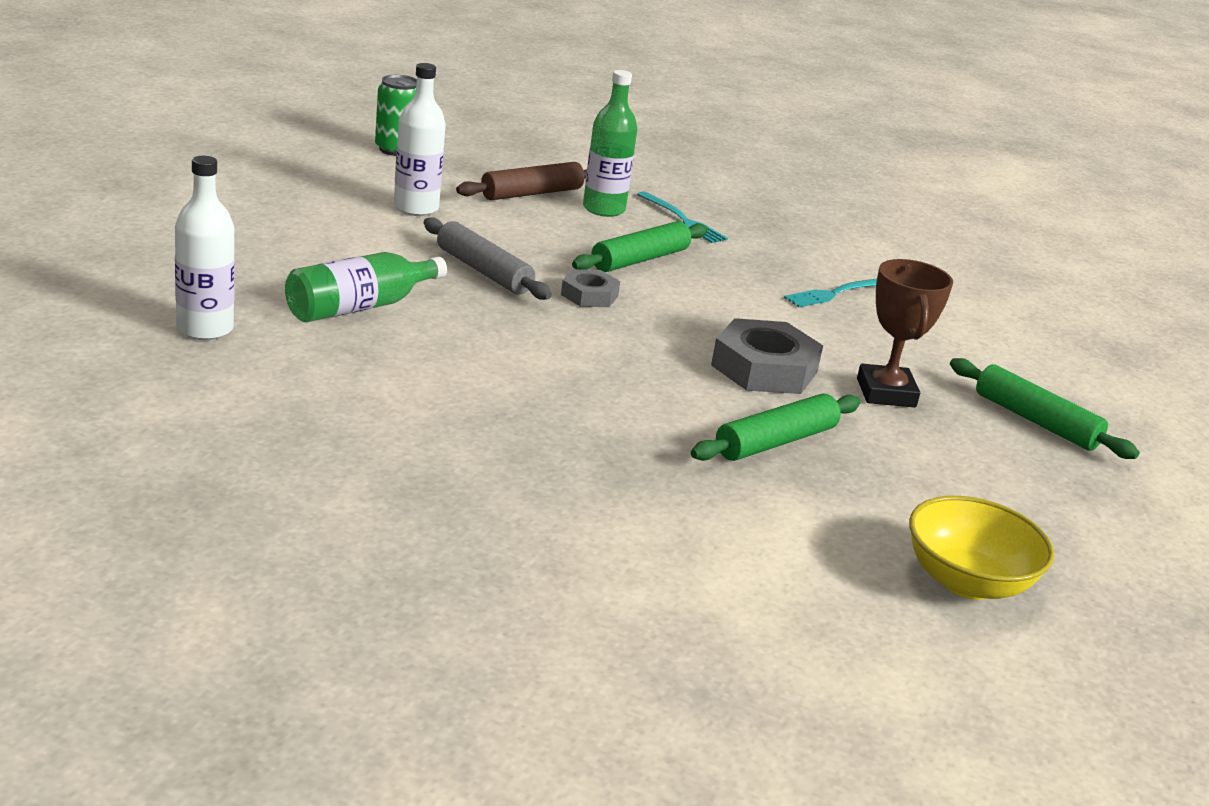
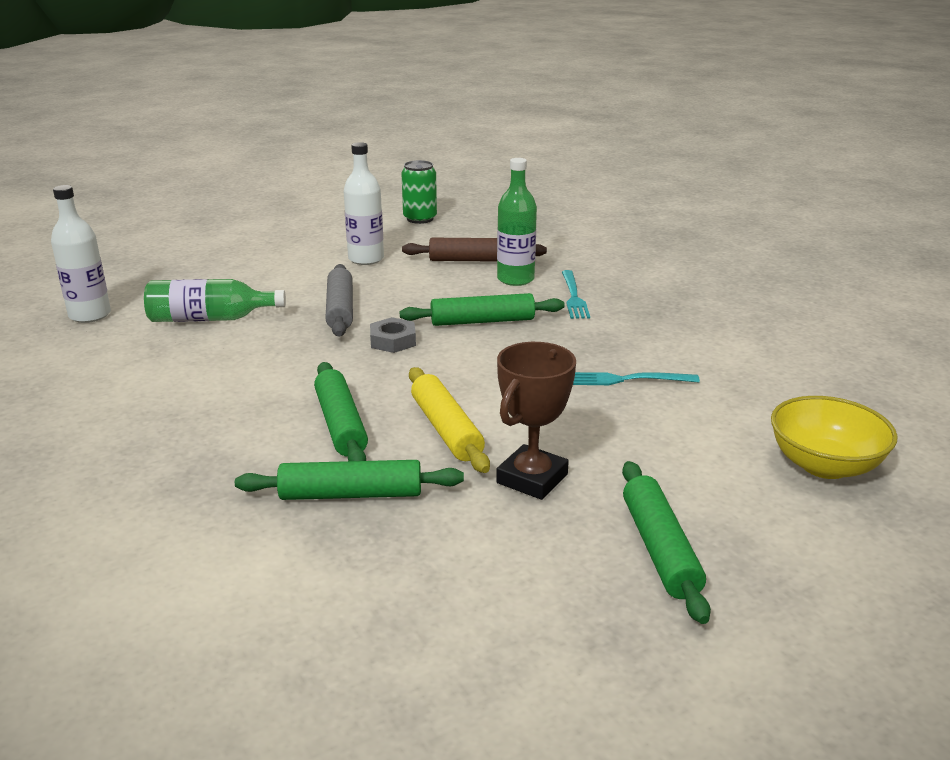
camera: 40 degrees right, 0 degrees up
(671, 385) = (340, 424): none -> green rolling pin
(764, 368) = (446, 429): grey nut -> yellow rolling pin
(967, 582) = (313, 688): yellow bowl -> yellow bowl (824, 465)

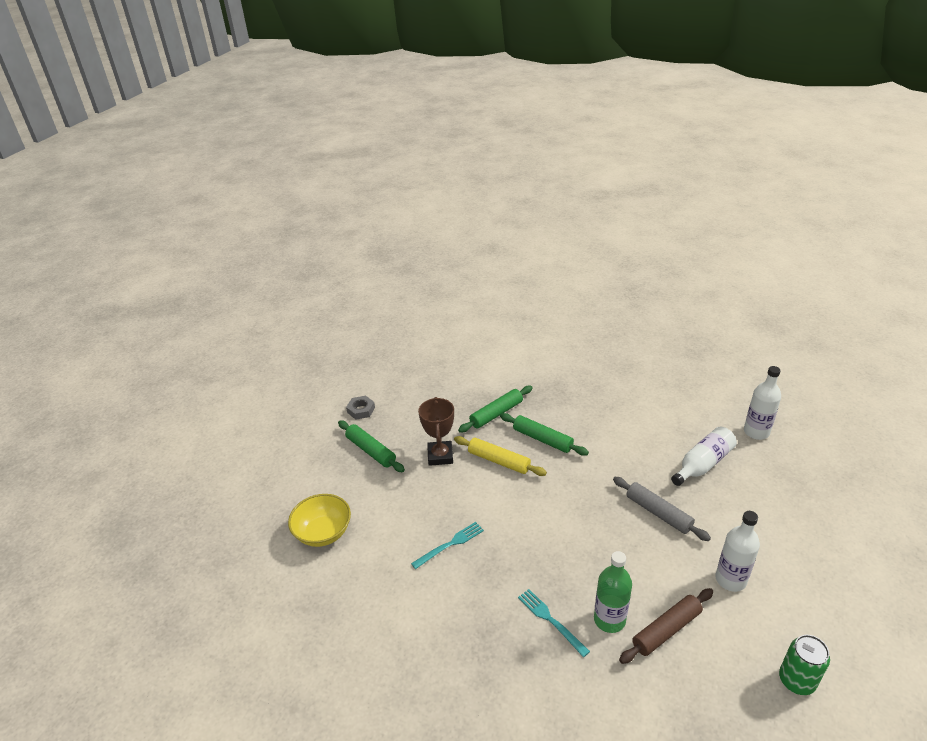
camera: 145 degrees right, 10 degrees up
(210, 319) = (702, 464): green bottle -> white bottle
(393, 341) = (595, 504): grey nut -> grey nut (361, 410)
(482, 321) = (573, 552): green rolling pin -> none

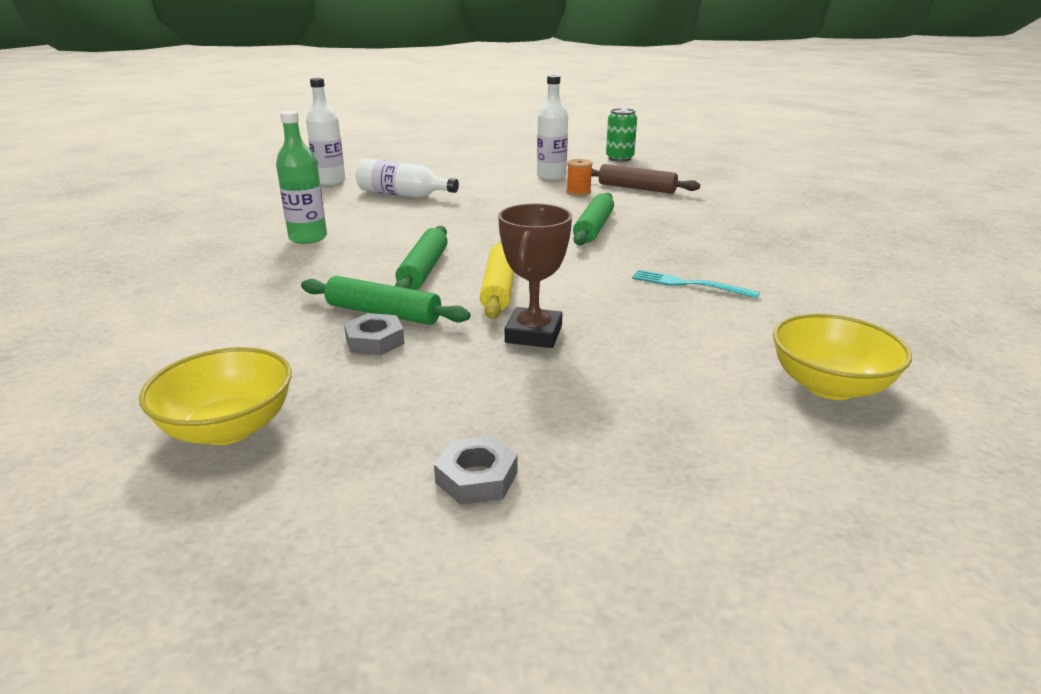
camera: 120 degrees left, 10 degrees down
(371, 451) = (594, 409): green rolling pin -> green rolling pin (593, 228)
(432, 364) = (228, 428): none -> yellow bowl
(440, 456) = (533, 334): brown trophy -> brown trophy turned 45 degrees counterclockwise
(470, 406) = (375, 341): none -> grey nut
(551, 620) = (699, 222): turquoise fork -> none
(609, 619) = (659, 204): green bottle -> green bottle (308, 238)
(658, 513) = (499, 203): grey rolling pin -> none
(669, 577) = (578, 192): none -> orange spool

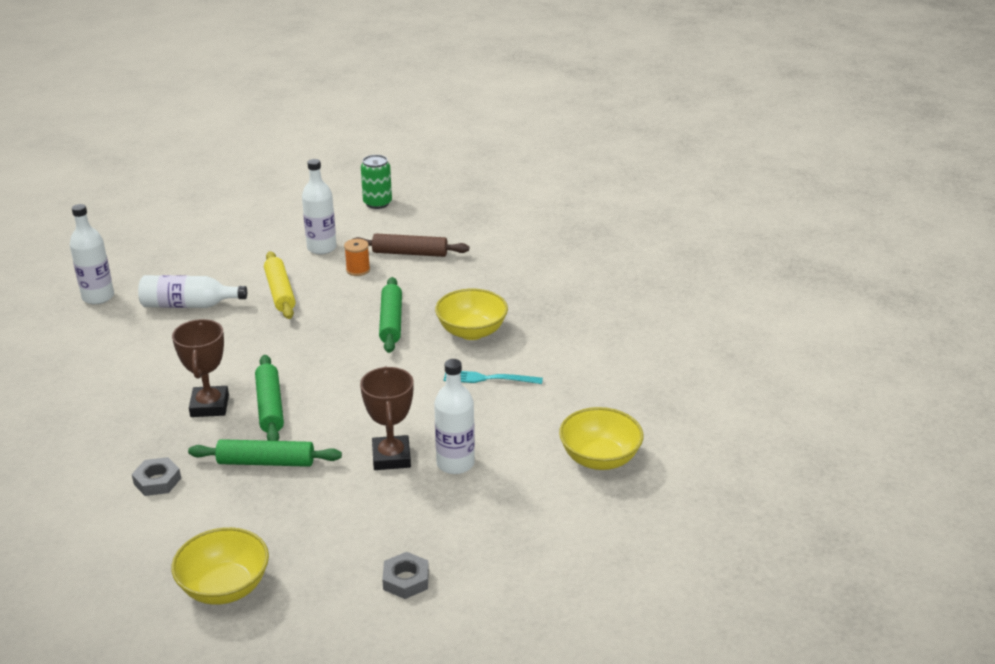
camera: 20 degrees left, 5 degrees up
(308, 238) = (138, 387): green bottle -> none
(363, 260) = (209, 406): none -> brown trophy
(375, 341) = (276, 491): grey nut -> grey nut (157, 481)
(499, 288) = (343, 414): yellow rolling pin -> yellow rolling pin (280, 292)
(614, 355) = (455, 463): none -> white bottle
(681, 246) = (471, 331): none -> yellow bowl

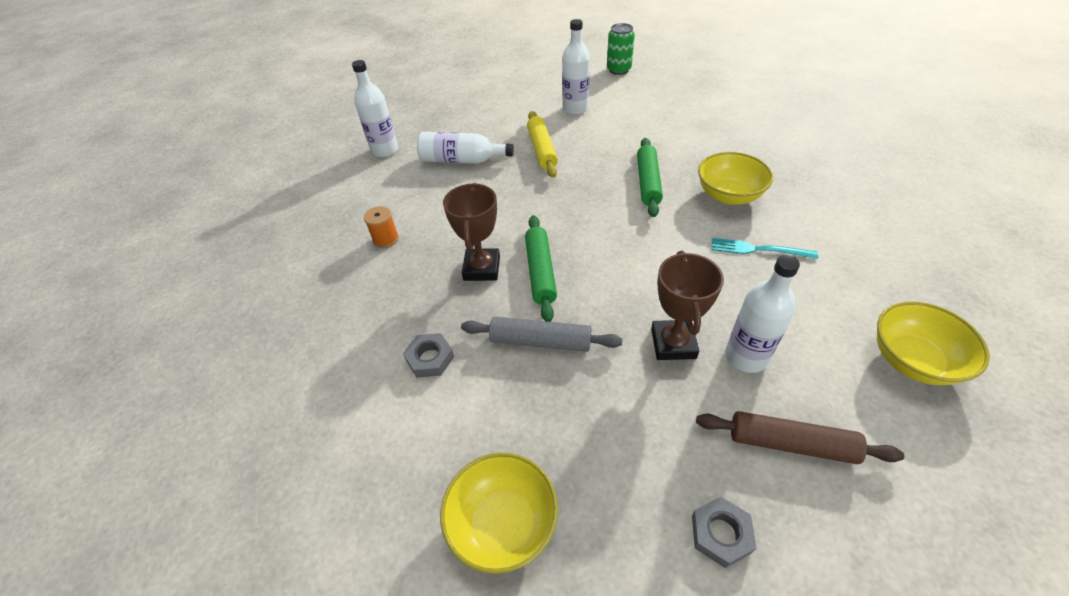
camera: 10 degrees right, 15 degrees up
(266, 462) = (540, 341): green rolling pin -> grey rolling pin
(358, 270) = (609, 130): orange spool -> orange spool (386, 239)
(410, 253) = (654, 115): brown rolling pin -> brown rolling pin (790, 444)

